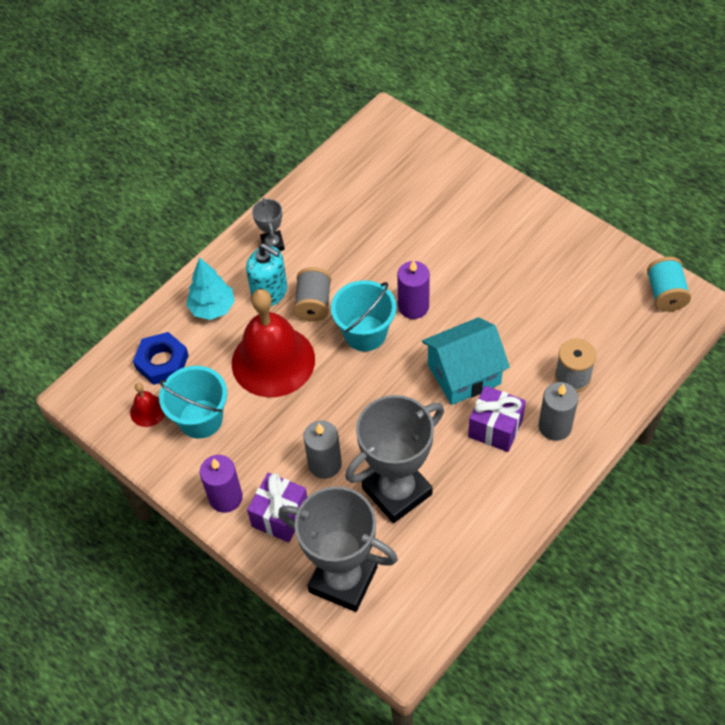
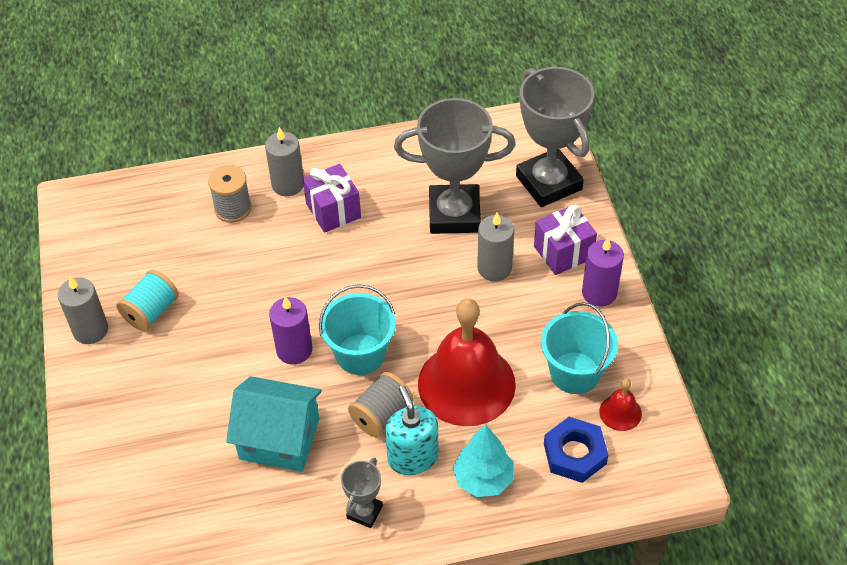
camera: 145 degrees left, 5 degrees down
(464, 374) = (313, 265): turquoise house -> turquoise house (279, 439)
(562, 231) = (90, 330): none -> grey candle
(665, 294) = (83, 222): turquoise spool -> turquoise spool (151, 311)

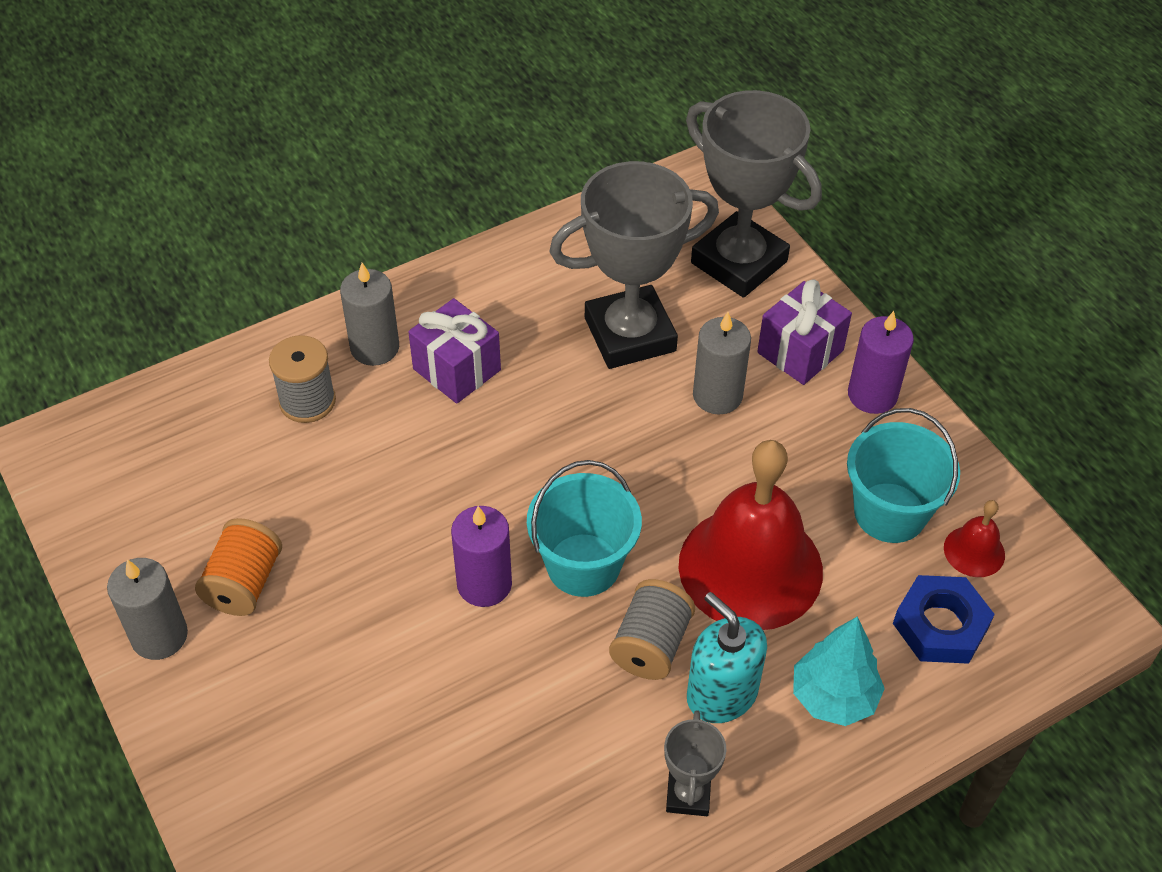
camera: 20 degrees left, 0 degrees up
(151, 311) = (244, 583): turquoise spool -> orange spool
(279, 439) = (517, 722): turquoise house -> none

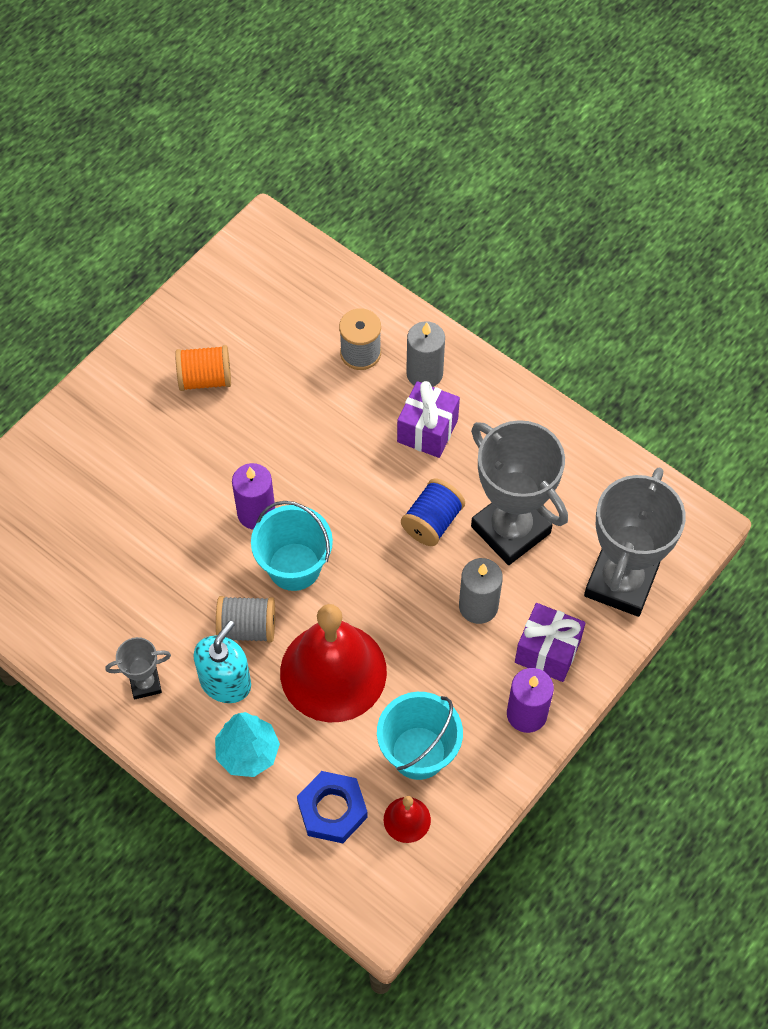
camera: 70 degrees right, 10 degrees up
(159, 636) = (151, 351): grey candle -> none
(585, 403) = (432, 522): none -> blue spool

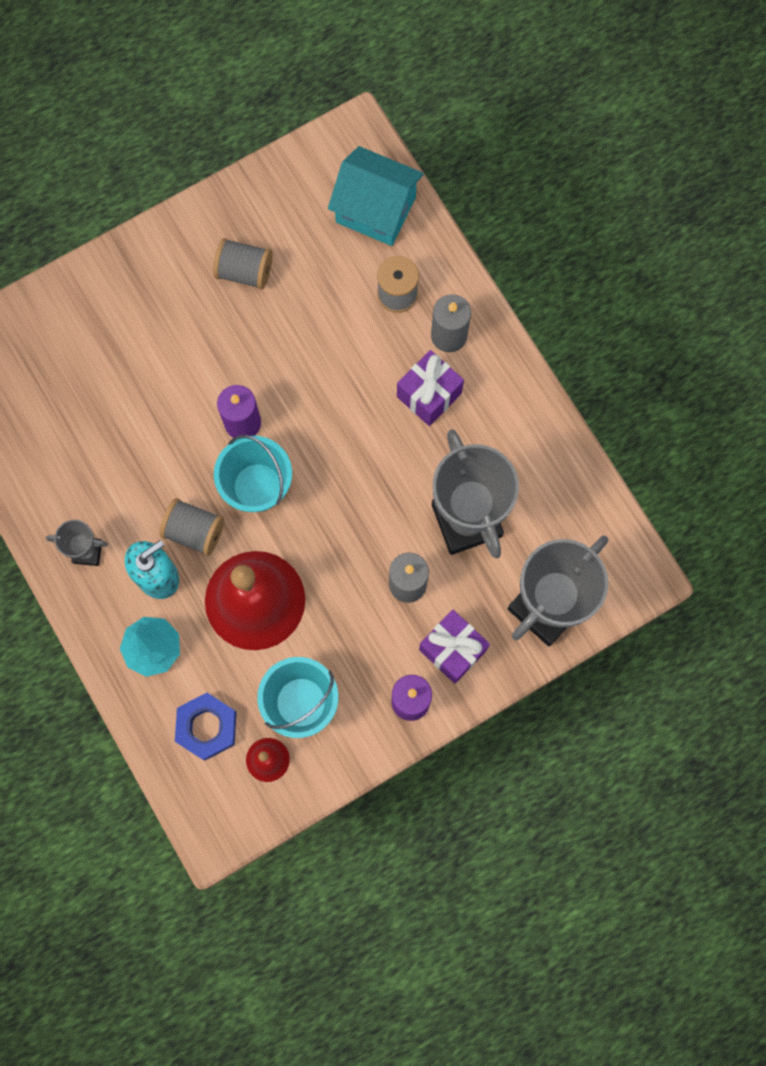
camera: 20 degrees right, 15 degrees up
(205, 379) = (244, 271): orange spool -> grey spool
(310, 288) = (375, 209): none -> turquoise house
(432, 522) = (398, 487): blue spool -> none

